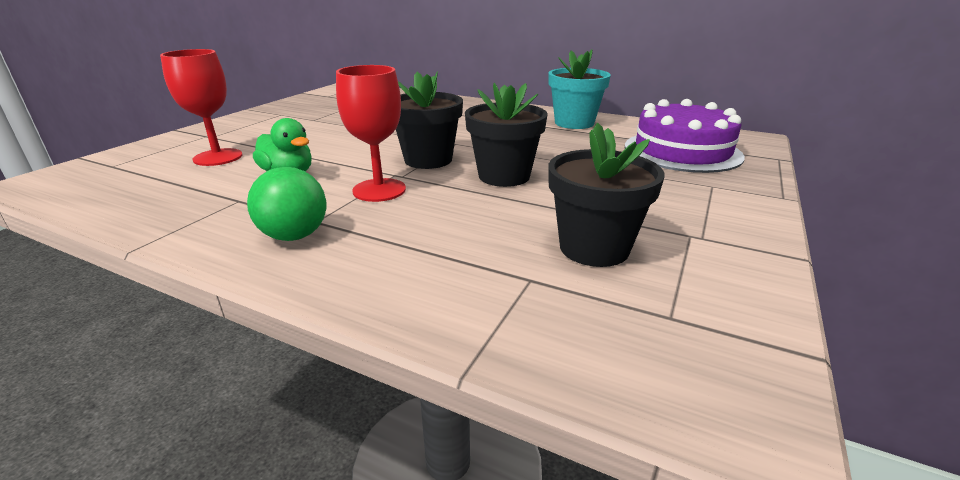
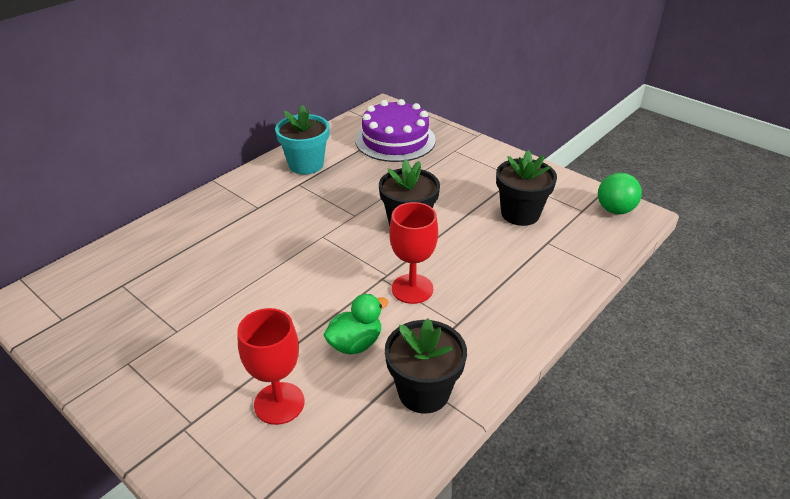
camera: 75 degrees left, 10 degrees up
(294, 236) = (478, 334): green ball -> green ball (615, 210)
(428, 160) = (357, 256): black flower pot -> black flower pot (423, 392)

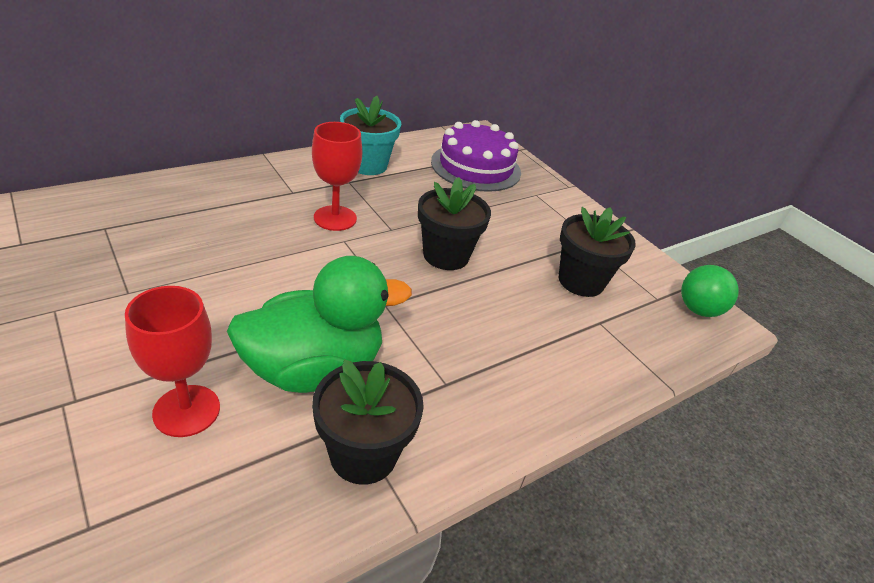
camera: 10 degrees right, 0 degrees up
(355, 343) = (314, 369): green duck -> green duck, size x1.88
(412, 289) = (413, 327): red goblet -> red goblet (335, 218)

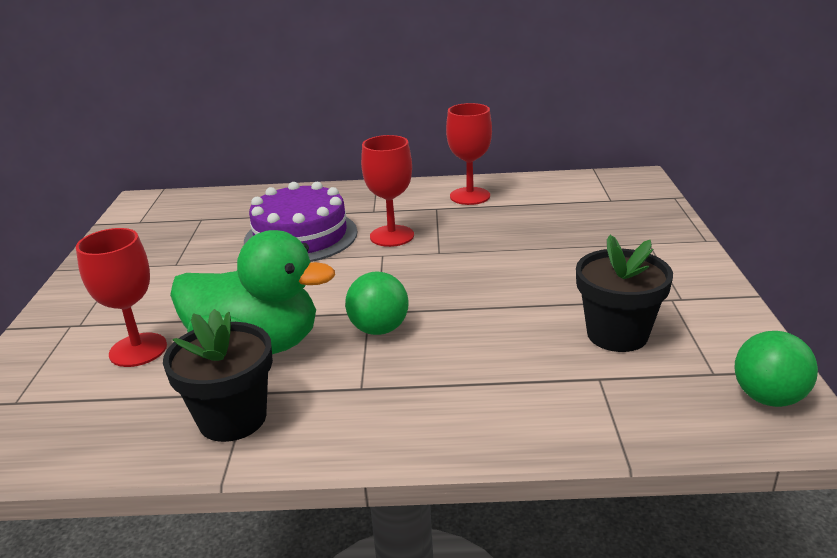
camera: 40 degrees right, 10 degrees down
(367, 165) = (470, 196): turquoise flower pot -> red goblet
(410, 320) = (379, 329): none -> green ball
(446, 255) = (474, 283): black flower pot -> none
(476, 167) = (595, 209): purple cake -> purple cake (301, 236)

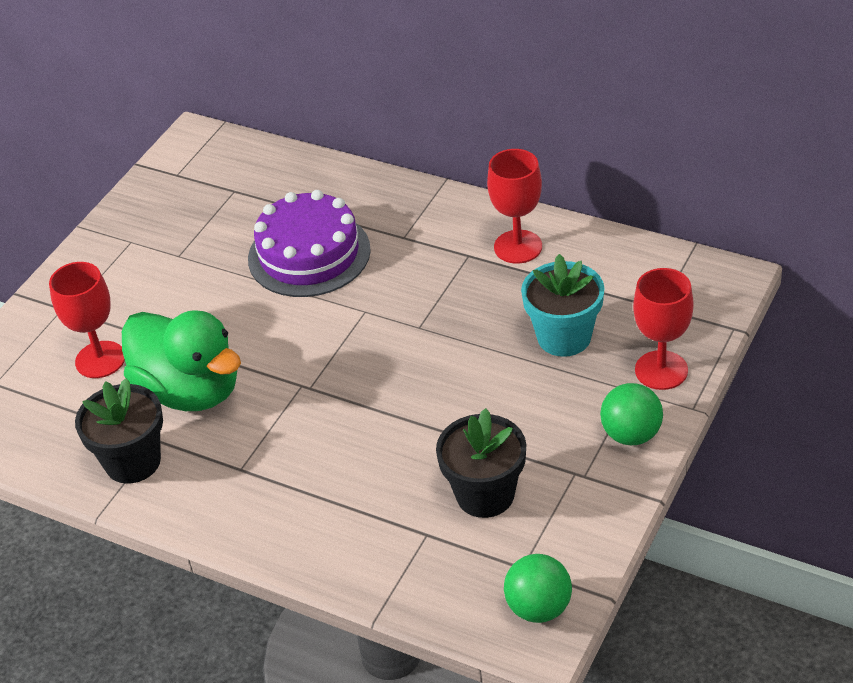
camera: 30 degrees right, 15 degrees up
(379, 329) = (296, 410): green ball -> green ball (631, 434)
(392, 236) = (393, 285): red goblet -> red goblet (661, 370)
(561, 229) = (564, 337): none -> turquoise flower pot

